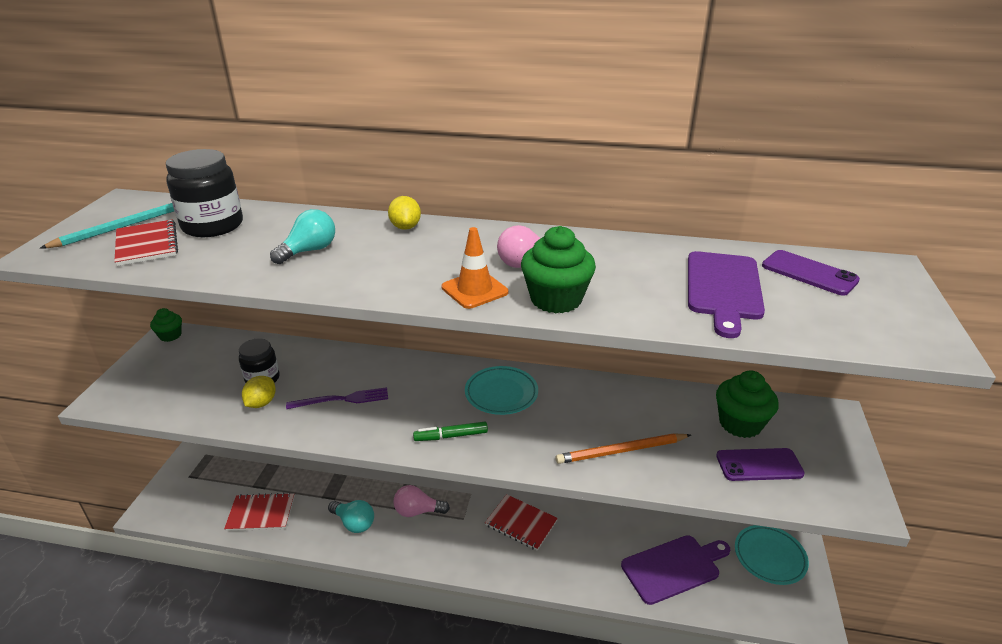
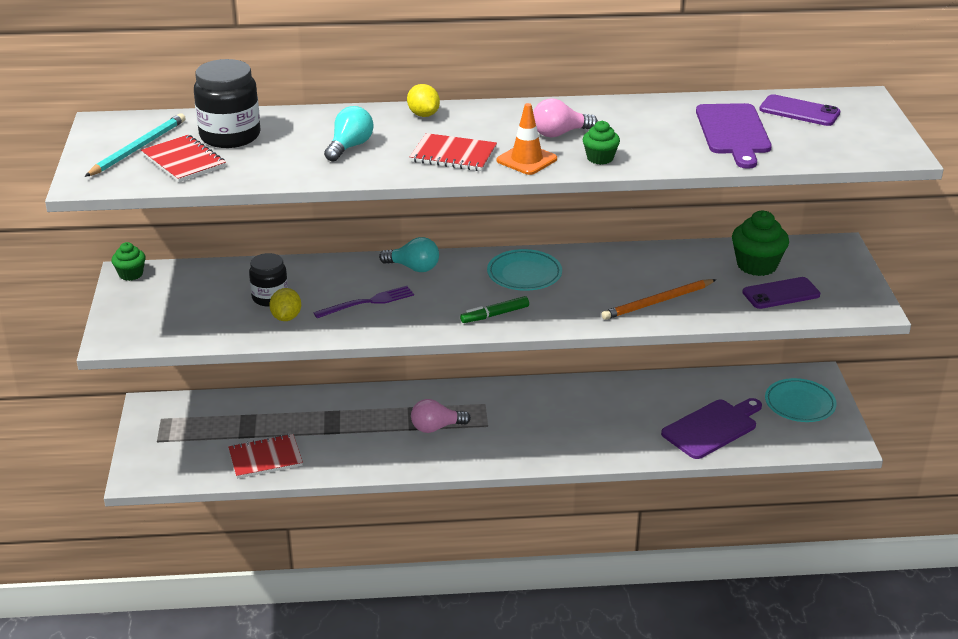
camera: 15 degrees left, 0 degrees up
(354, 523) = (373, 448): turquoise light bulb -> turquoise light bulb (413, 268)
(521, 523) = (549, 419): red notebook -> red notebook (453, 155)
(556, 299) = (600, 158): green cupcake -> green cupcake, size x0.59

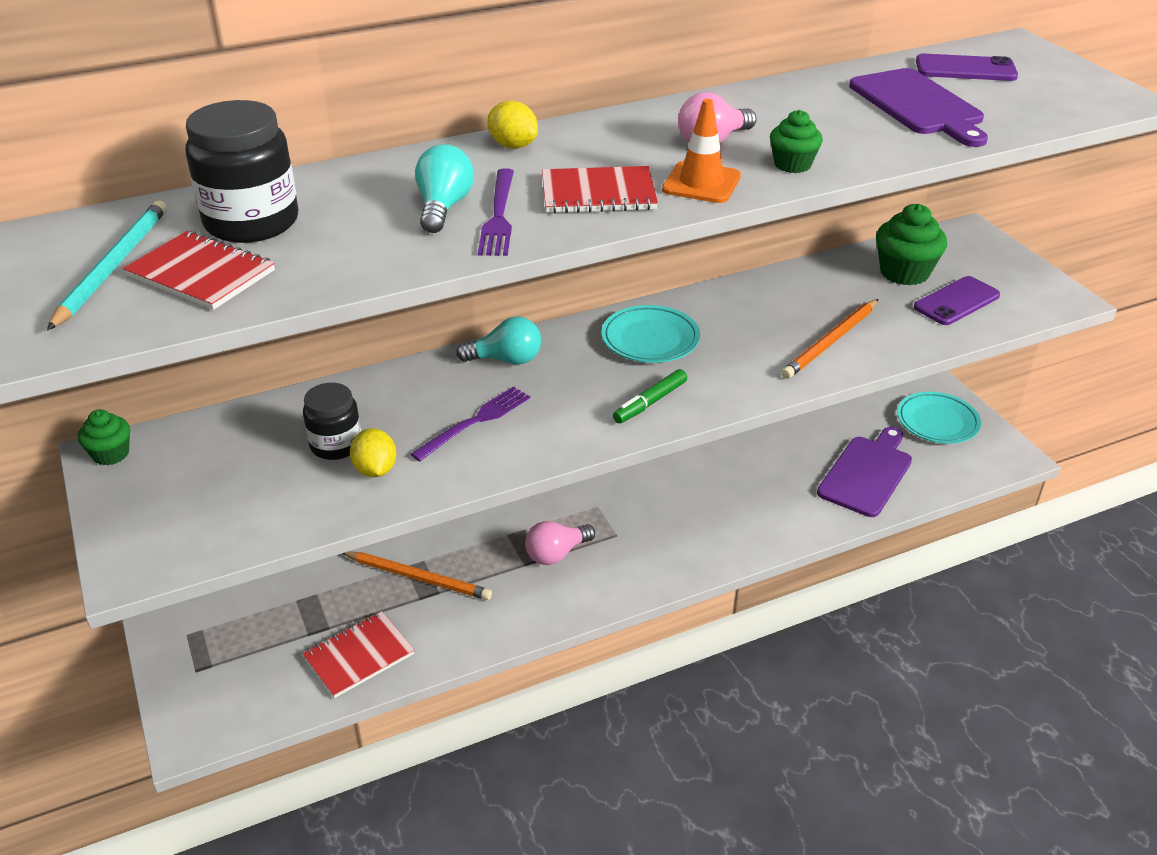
camera: 20 degrees left, 5 degrees up
(330, 420) = (418, 577): none -> orange pencil
(379, 158) = (498, 215): none -> purple fork

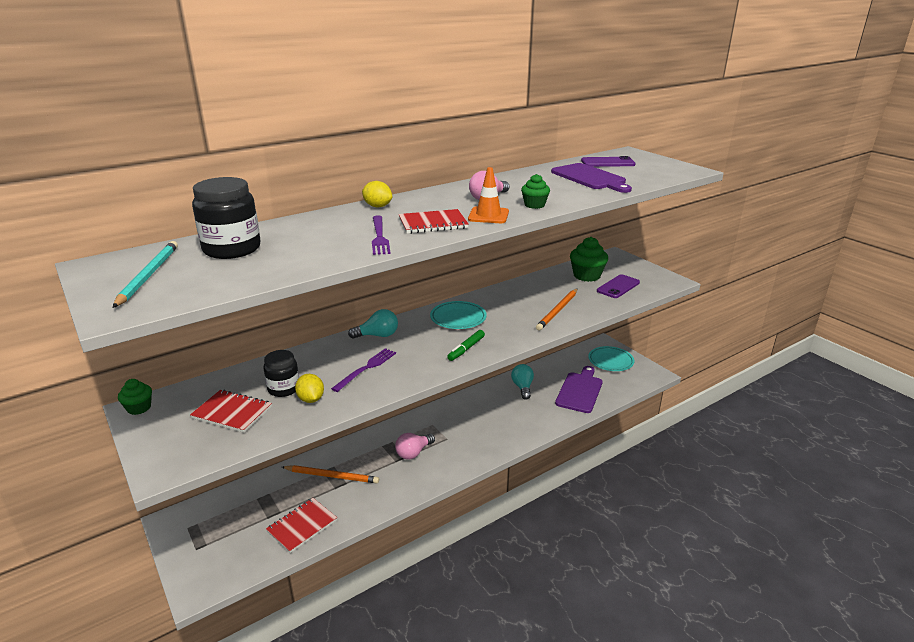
camera: 10 degrees left, 10 degrees down
(201, 273) = (206, 275): red notebook -> red notebook (232, 412)
(443, 207) = (346, 235): turquoise light bulb -> turquoise light bulb (522, 387)

